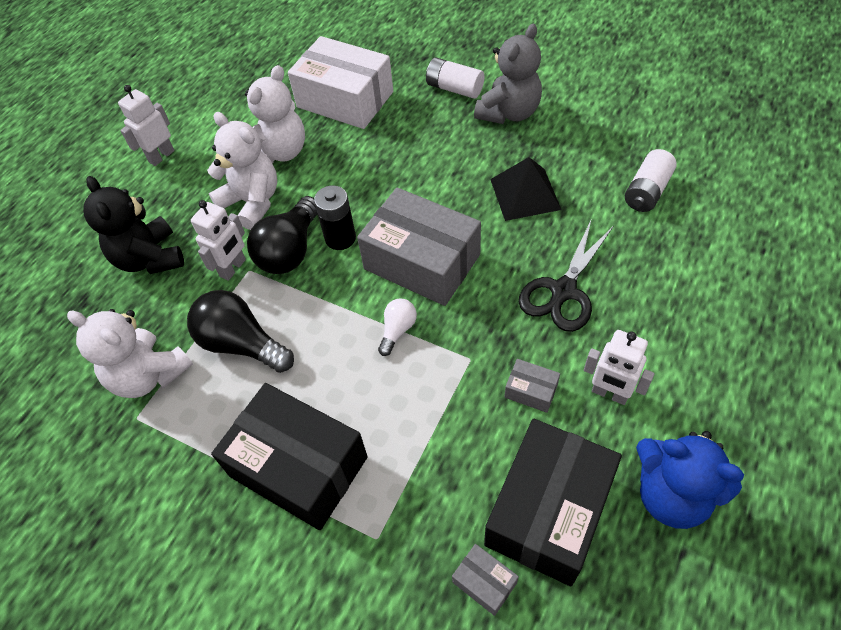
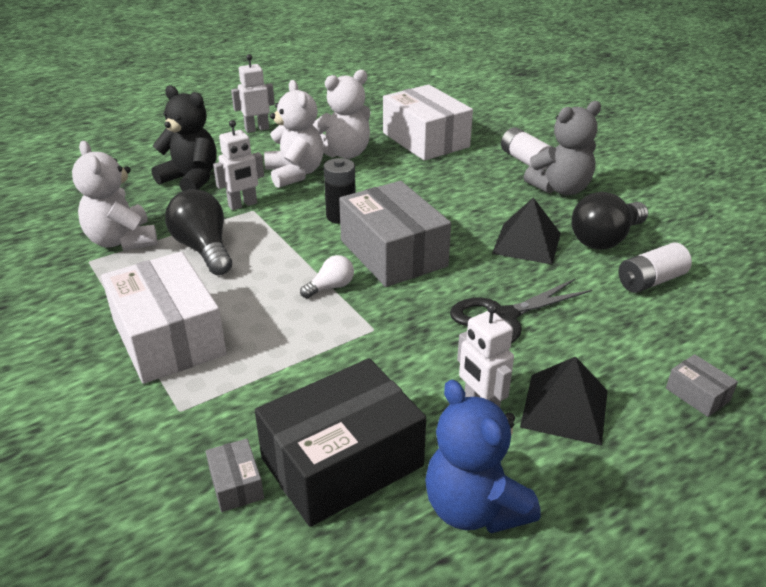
camera: 25 degrees right, 20 degrees down
(150, 258) = (191, 179): black teddy bear -> black teddy bear turned 120 degrees clockwise
(290, 250) = (295, 210): black light bulb -> black light bulb (605, 239)
(298, 467) = (168, 337): black box -> white box
(531, 391) = (407, 372): grey box -> grey box (697, 394)
(670, 361) = (565, 408): none -> black pyramid

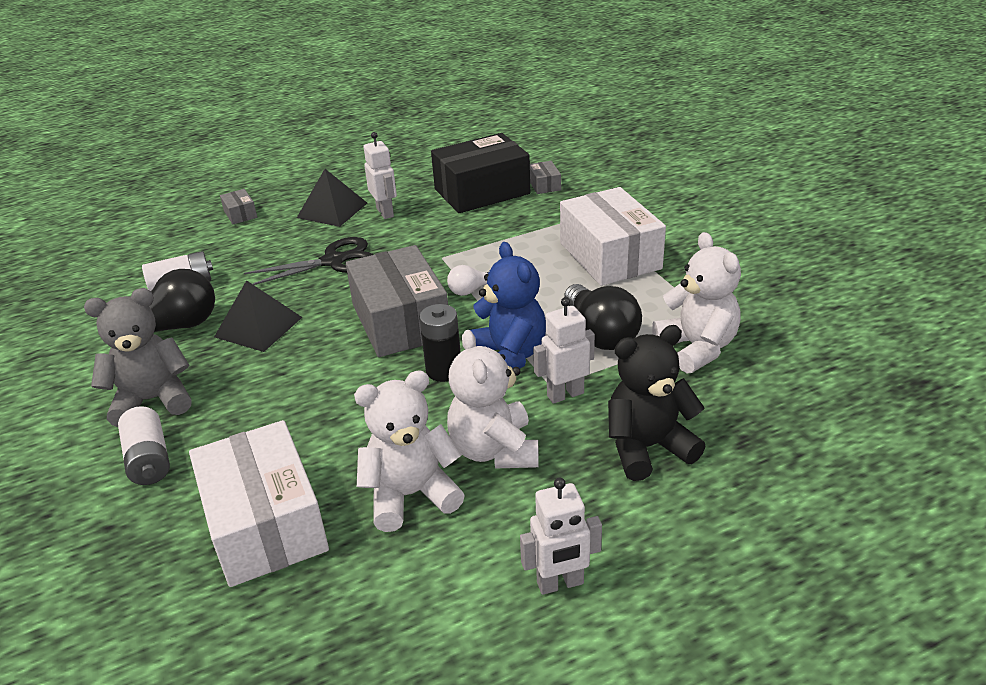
camera: 170 degrees left, 0 degrees up
(191, 179) = (647, 447): black teddy bear -> black teddy bear turned 120 degrees clockwise
(474, 508) = (414, 175): blue teddy bear -> blue teddy bear (508, 356)

